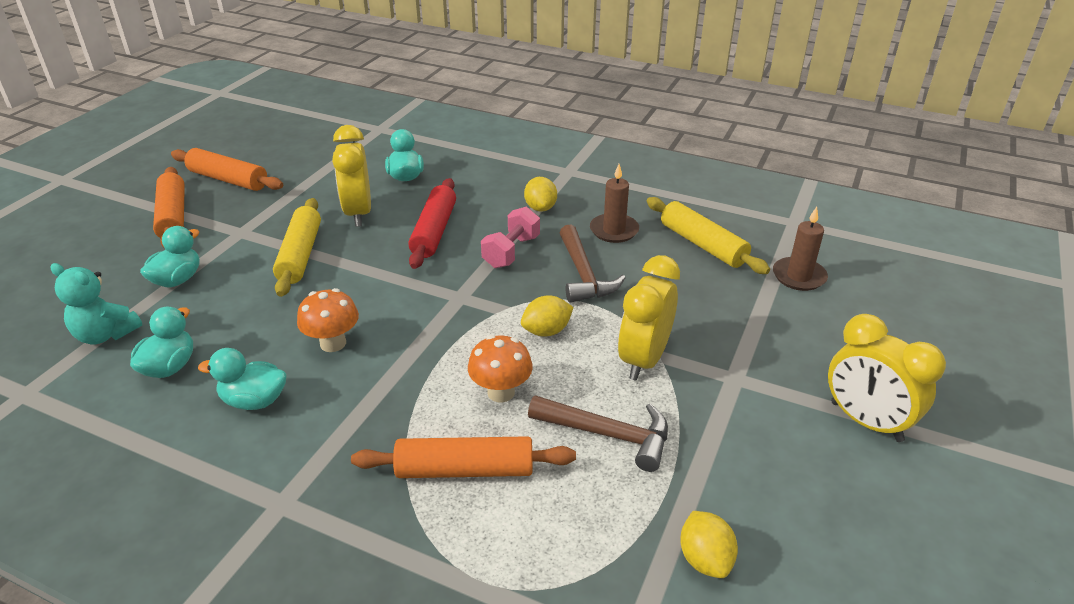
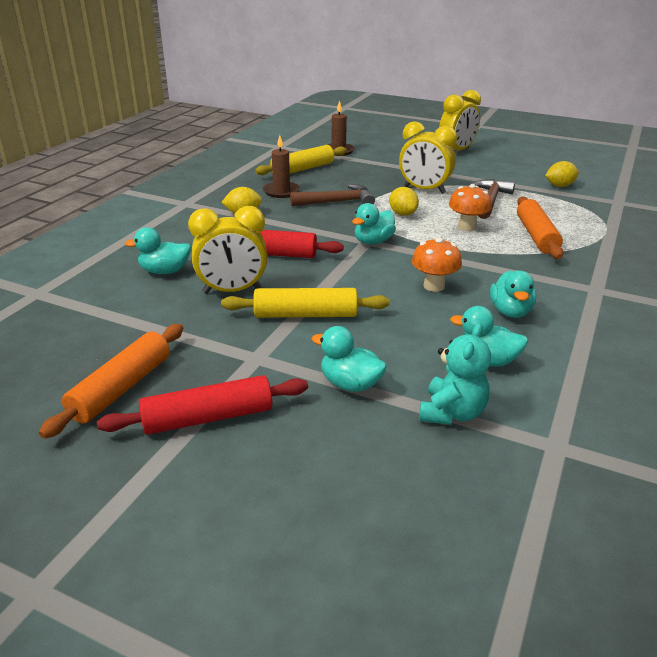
camera: 90 degrees left, 5 degrees down
(173, 216) = (208, 417): orange rolling pin -> red rolling pin
(458, 301) = (373, 241): none -> turquoise duck
(511, 252) = (307, 224): pink dumbbell -> none

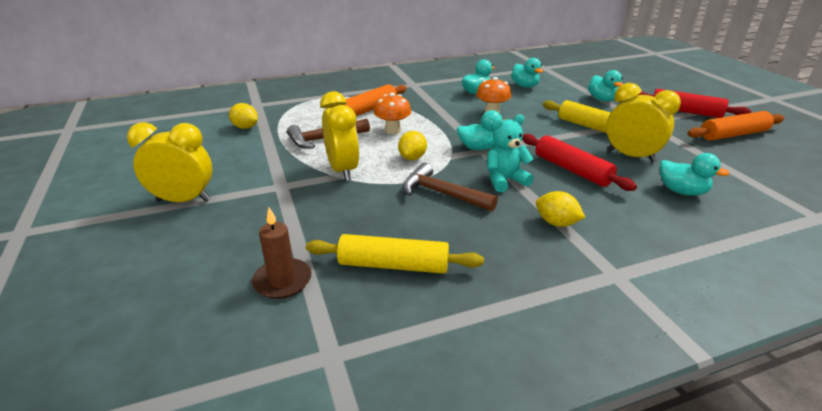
camera: 135 degrees left, 0 degrees up
(281, 191) = (476, 236): brown candle -> none
(452, 413) = (568, 82): turquoise teddy bear -> turquoise teddy bear (505, 180)

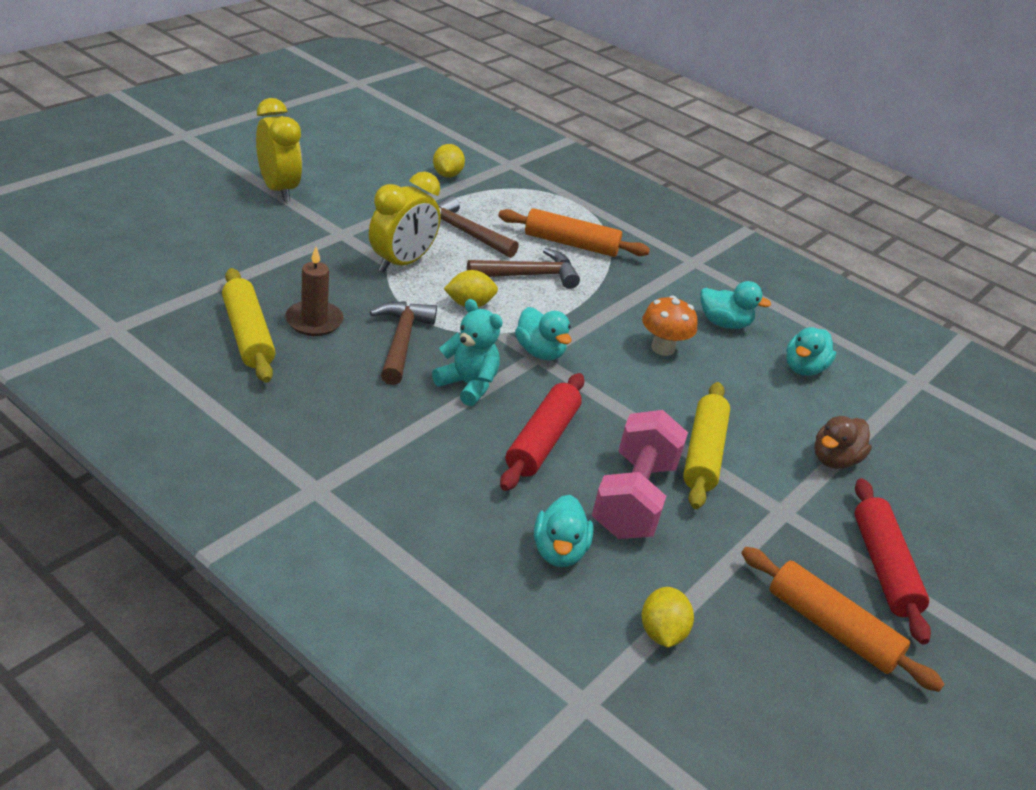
camera: 55 degrees right, 5 degrees up
(282, 281) = (191, 279): brown candle -> brown candle (314, 321)
(392, 130) = (529, 275): orange mushroom -> brown hammer
(556, 223) = (395, 436): yellow lemon -> yellow lemon (661, 633)
(602, 99) = (834, 460): turquoise duck -> brown duck
(631, 156) = (633, 498): yellow clock -> pink dumbbell

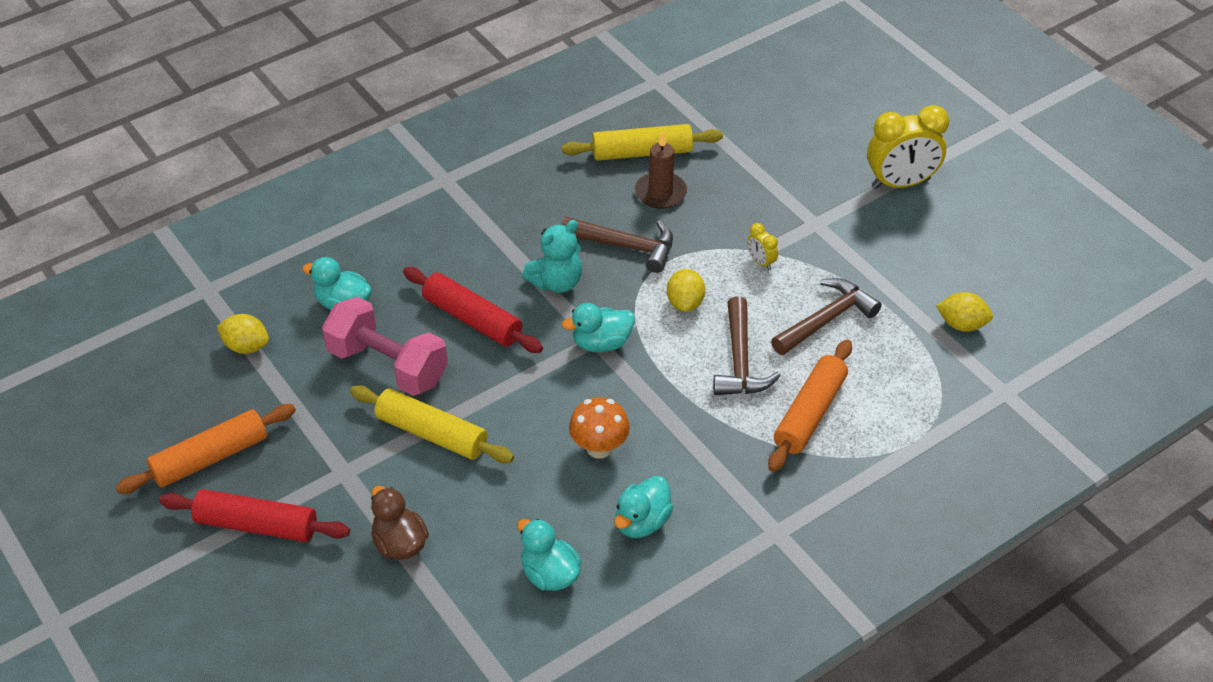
camera: 110 degrees right, 10 degrees up
(402, 263) = (761, 262): yellow clock -> yellow clock, size x0.45

